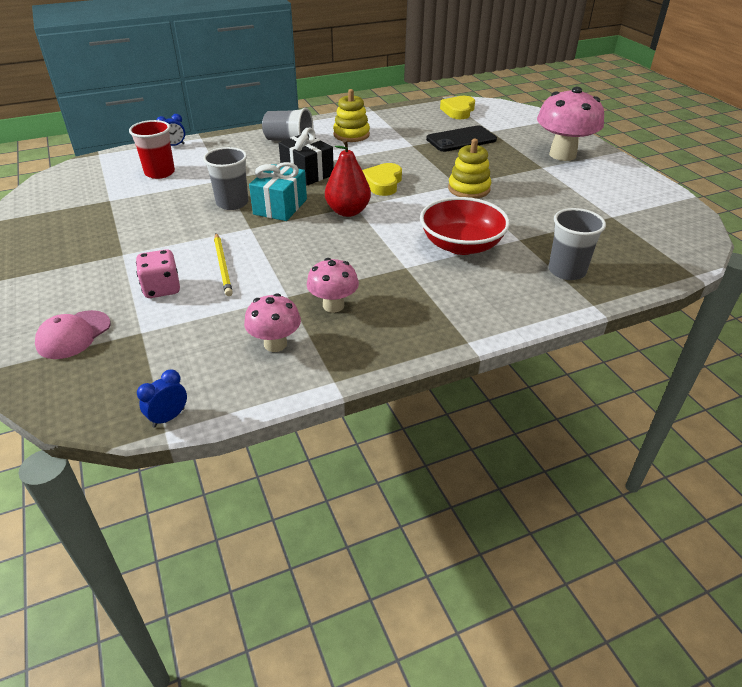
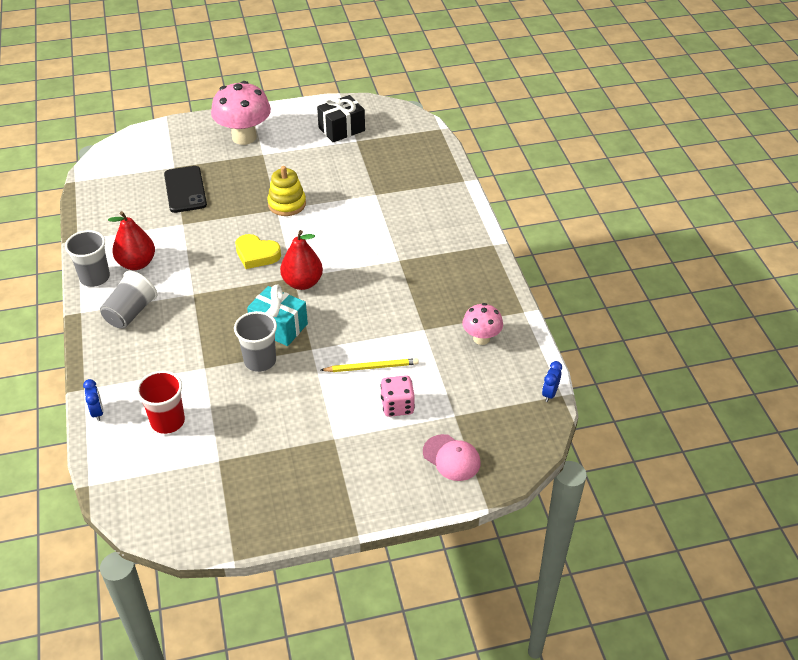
camera: 80 degrees left, 5 degrees up
(168, 417) = (549, 394): blue clock -> blue clock turned 60 degrees clockwise
(307, 173) = (215, 304): black gift -> black gift (341, 129)
(333, 305) = (441, 304): pink mushroom -> none
(351, 135) = (137, 263): yellow stacking toy -> red pear
(458, 111) = (114, 178): yellow heart -> none
(461, 245) = (376, 225): red bowl -> none
(566, 271) = (423, 182): grey cup -> grey cup (95, 277)

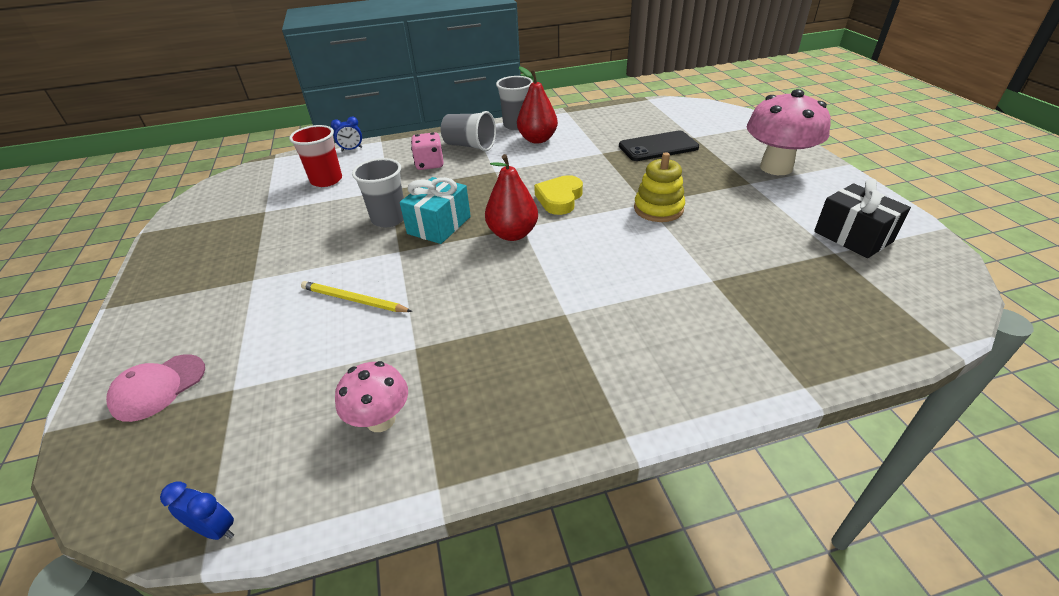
camera: 90 degrees right, 5 degrees down
(371, 367) = (354, 300): yellow pencil -> yellow pencil turned 120 degrees clockwise
(397, 406) = (277, 328): pink dice -> pink dice (429, 164)

